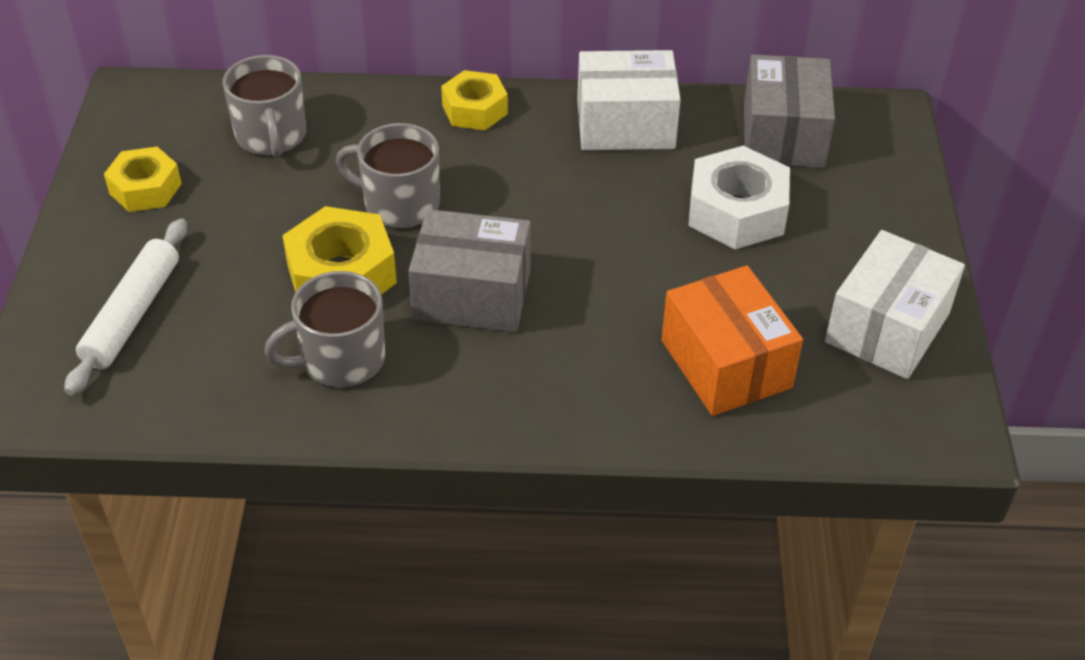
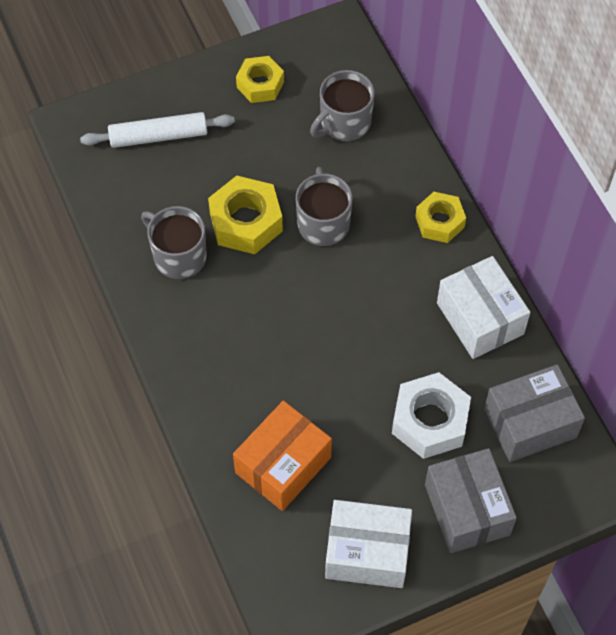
camera: 65 degrees right, 15 degrees up
(472, 295) = (266, 299): grey box -> grey box (467, 509)

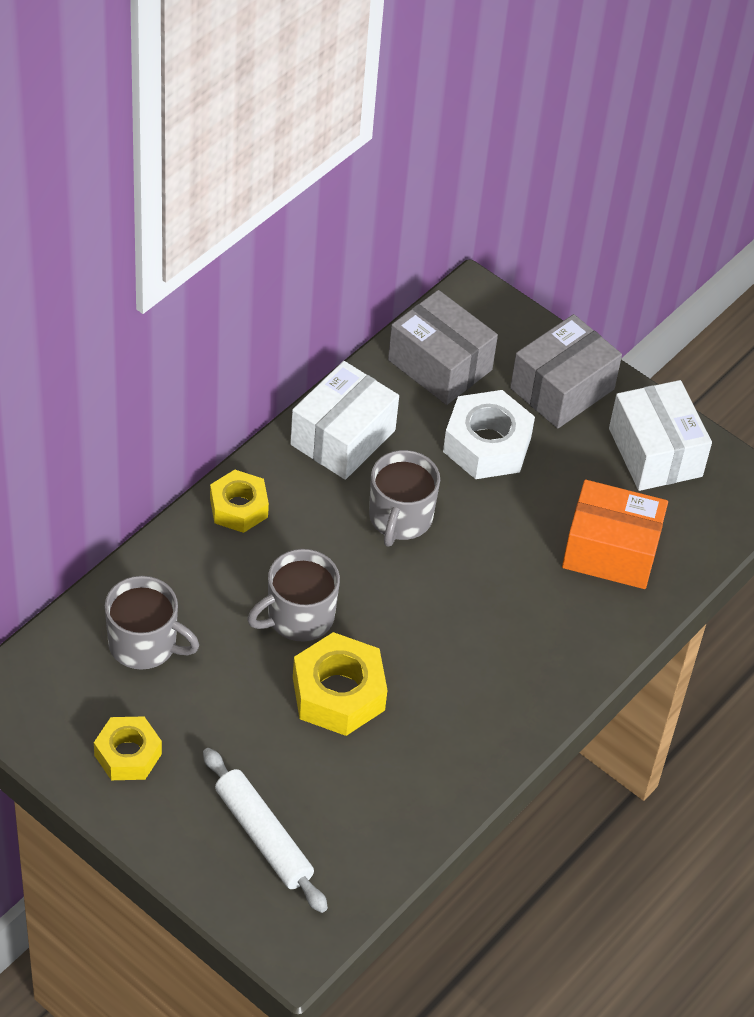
camera: 120 degrees left, 10 degrees down
(178, 256) = (421, 744): grey mug -> grey mug (400, 518)

